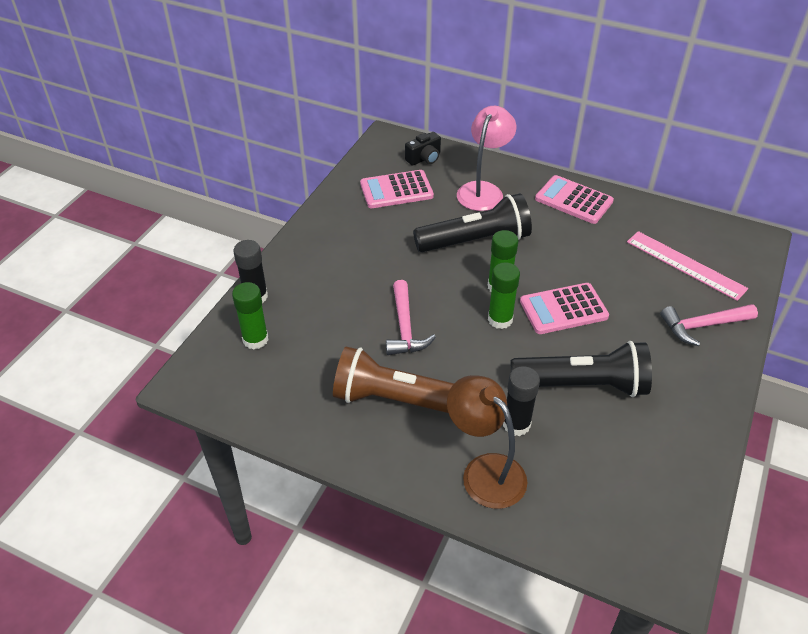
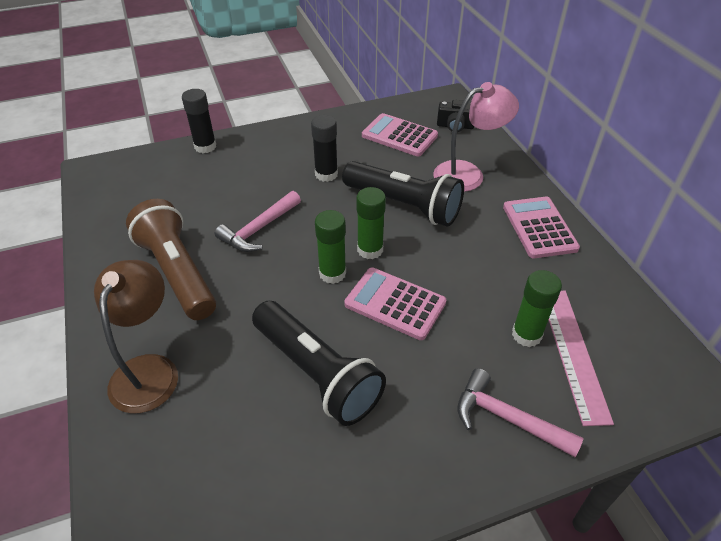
camera: 45 degrees right, 0 degrees up
(255, 339) = (164, 172): green glue stick -> green glue stick (526, 335)
(516, 424) = (222, 357): black glue stick -> black glue stick (326, 174)

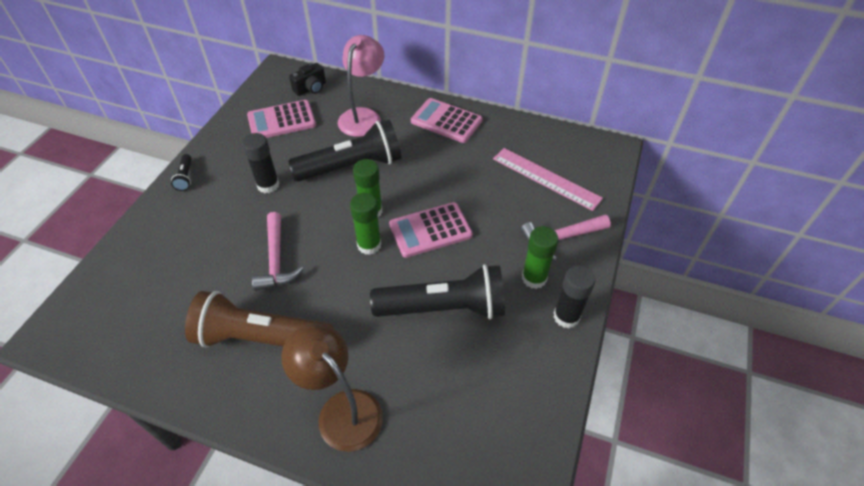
camera: 50 degrees left, 5 degrees up
(205, 146) = (132, 237): black glue stick -> black glue stick (566, 316)
(284, 131) = (185, 177): none -> black flashlight
(526, 335) = (515, 188): green glue stick -> green glue stick (534, 278)

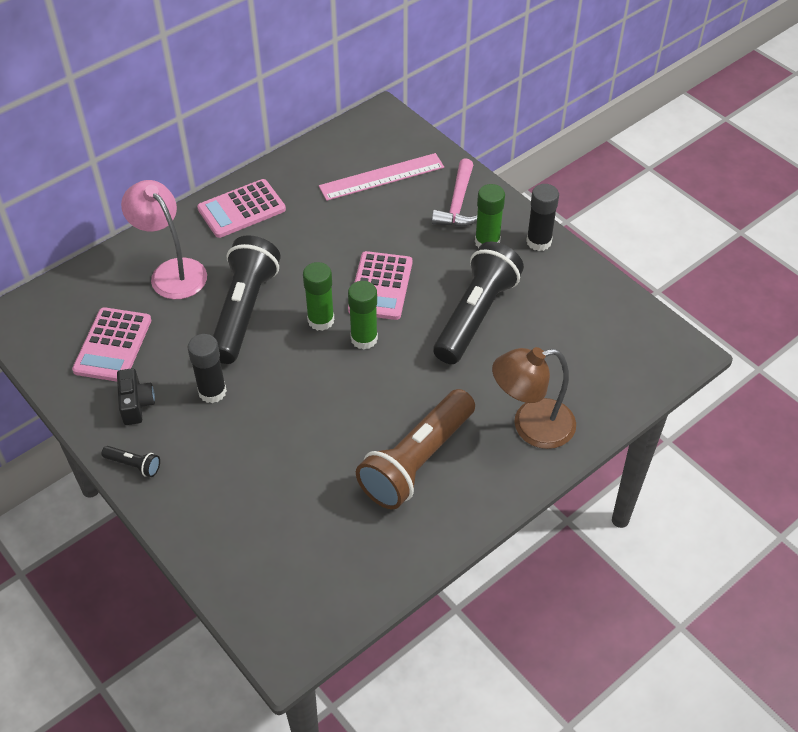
camera: 60 degrees left, 0 degrees up
(276, 260) = (327, 419): pink hammer -> none
(311, 88) = (78, 299): black camera -> black camera (136, 404)

